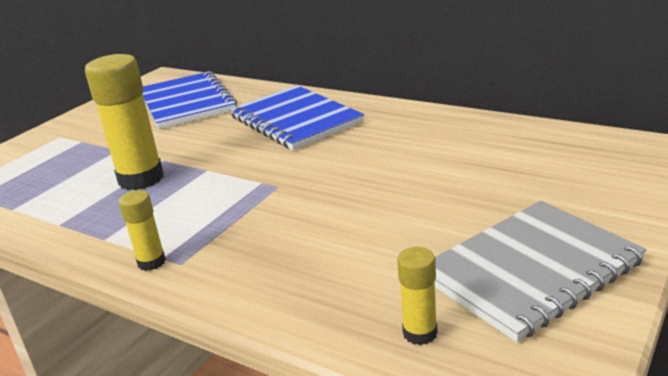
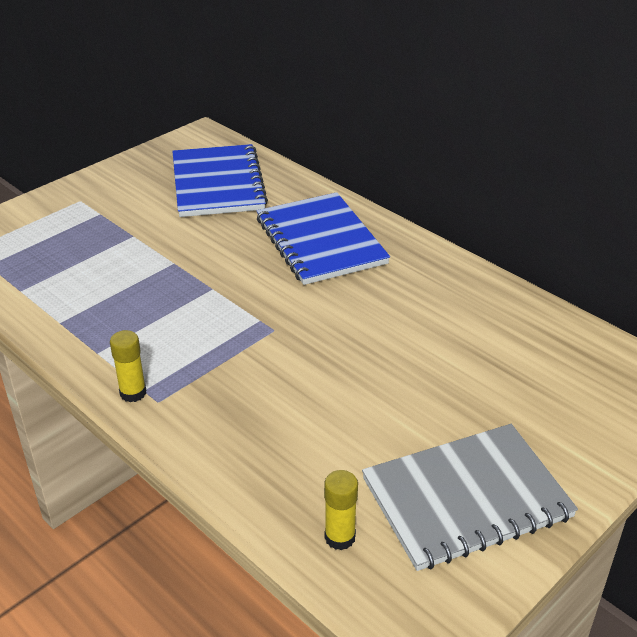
camera: 10 degrees right, 10 degrees up
(141, 179) = (147, 283): yellow glue stick -> none

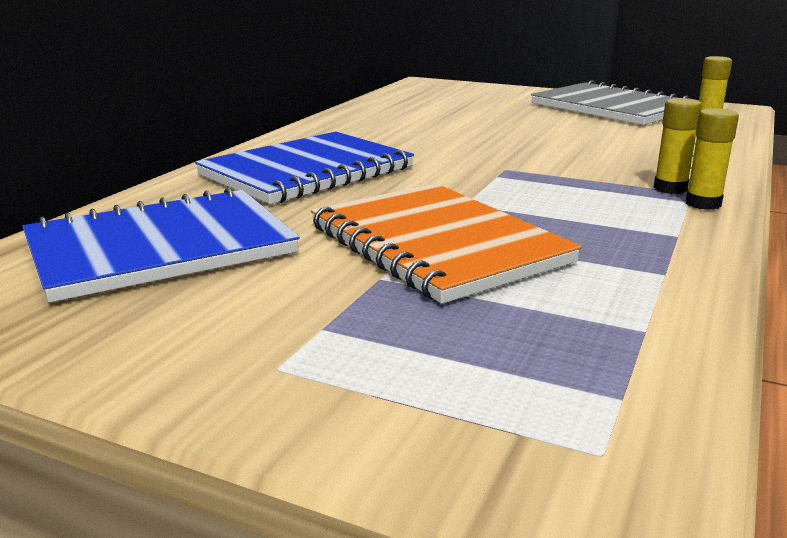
camera: 110 degrees left, 15 degrees down
(157, 261) = (437, 244): none -> orange notebook
(172, 393) = (670, 189): none -> yellow glue stick

